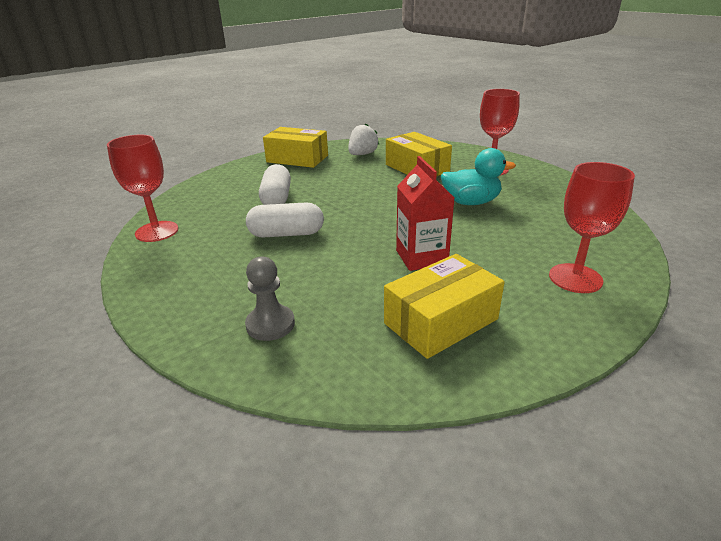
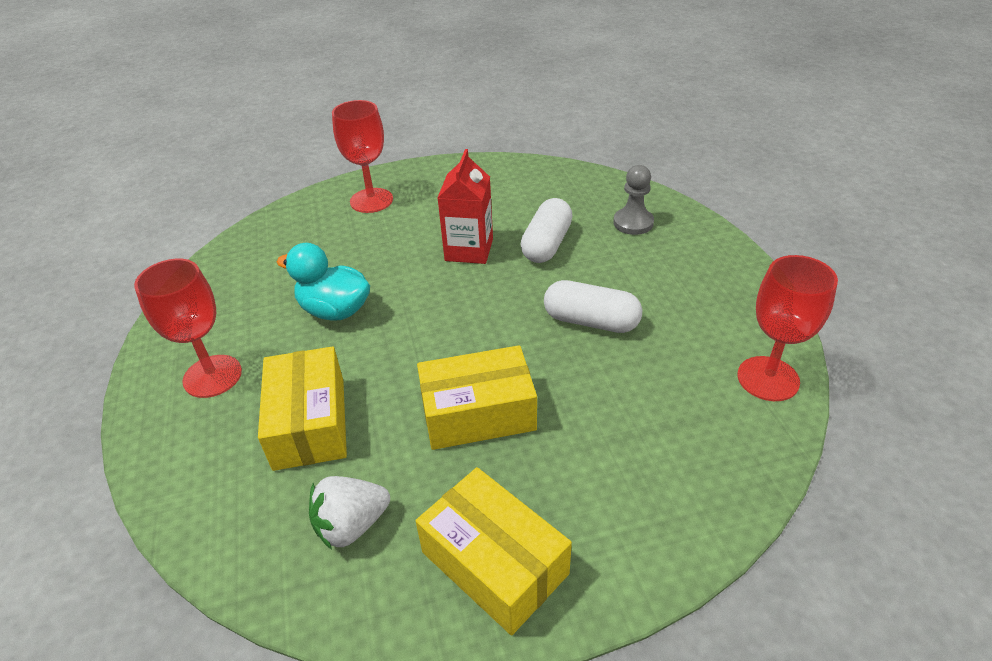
camera: 155 degrees left, 10 degrees up
(276, 198) = (583, 408): white capsule -> white capsule (546, 244)
(441, 321) = (505, 196): yellow box -> yellow box (478, 413)

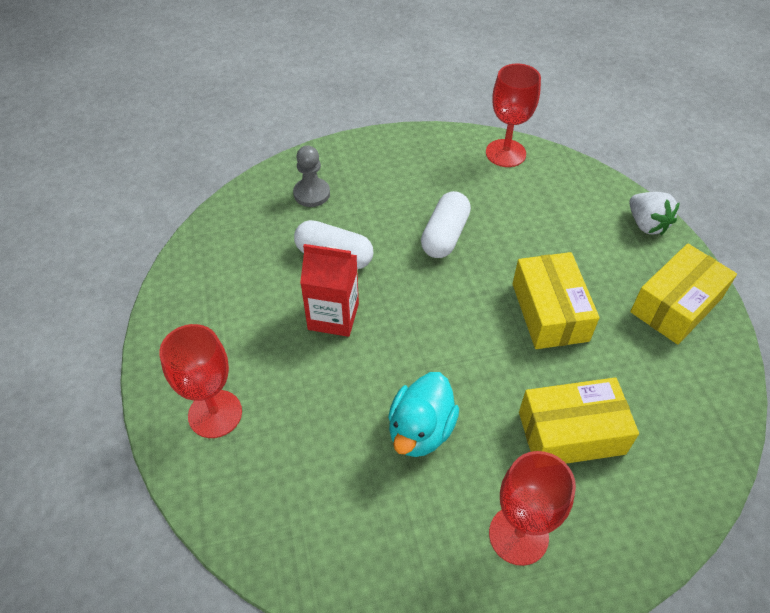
camera: 90 degrees left, 10 degrees up
(351, 525) = (665, 390): white strawberry -> white strawberry (646, 224)

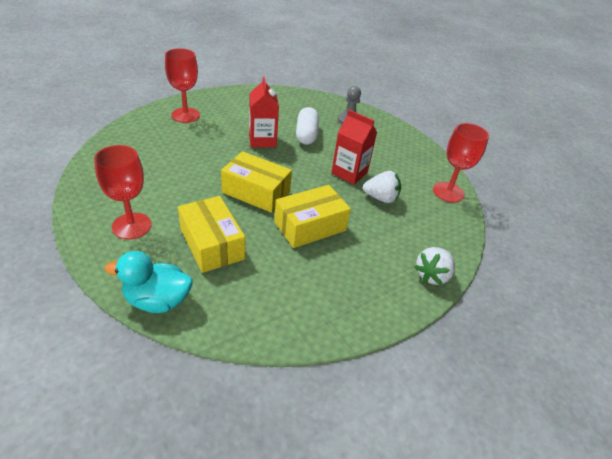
camera: 65 degrees right, 10 degrees down
(420, 430) = (195, 180): turquoise duck -> turquoise duck (157, 300)
(445, 236) = (349, 173): white capsule -> red carton
(505, 221) = (381, 198): none -> white strawberry
(676, 305) = (354, 297): yellow box -> yellow box (256, 192)

